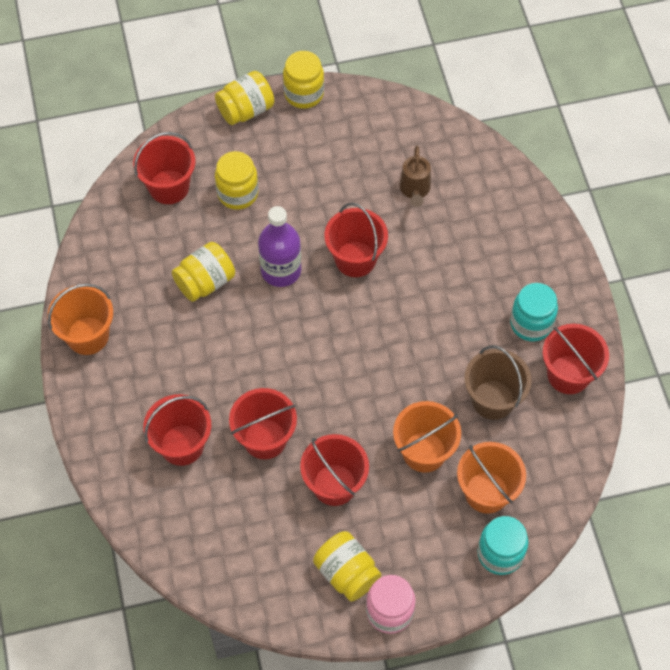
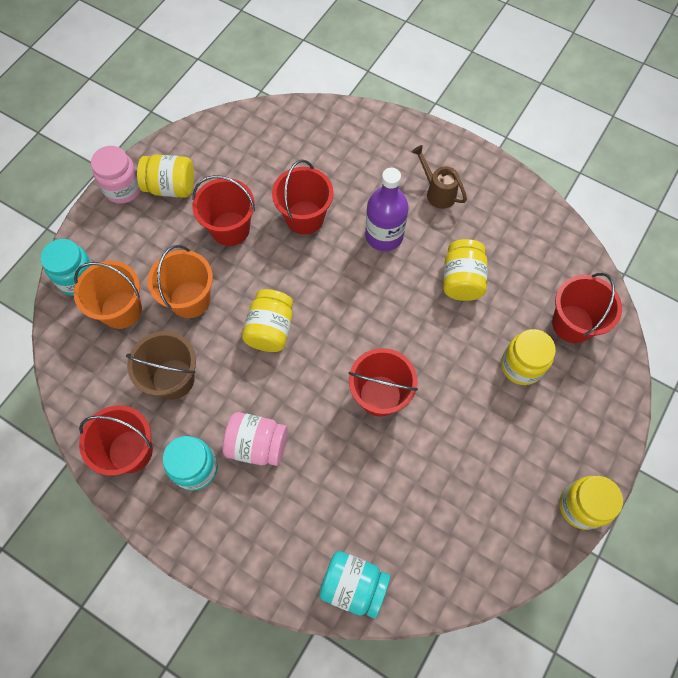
camera: 135 degrees right, 5 degrees up
(87, 335) = (488, 180): orange bucket -> none
(182, 445) = (351, 171): red bucket -> none
(246, 110) = (603, 443): yellow jar -> yellow jar (270, 329)
(281, 270) = (422, 336): purple bottle -> purple bottle (384, 235)
(415, 190) = (398, 502): brown watering can -> brown watering can (437, 192)
(473, 302) = (257, 444): none -> pink jar
(491, 172) = (353, 585): none -> turquoise jar

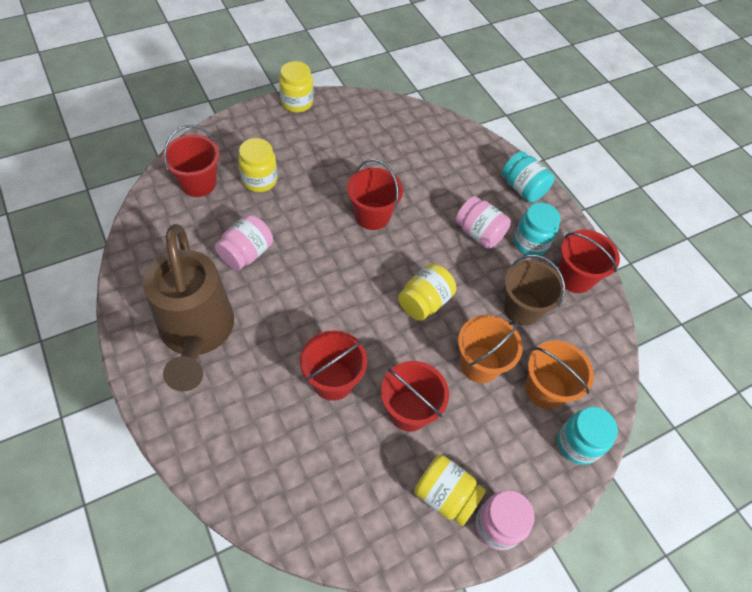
camera: 155 degrees left, 10 degrees down
(353, 585) = (459, 138): turquoise jar -> turquoise jar (523, 188)
(384, 235) = (276, 323): purple bottle -> none
(437, 192) = (197, 333): brown watering can -> brown watering can, size x2.38
(461, 280) = (246, 253): yellow jar -> pink jar

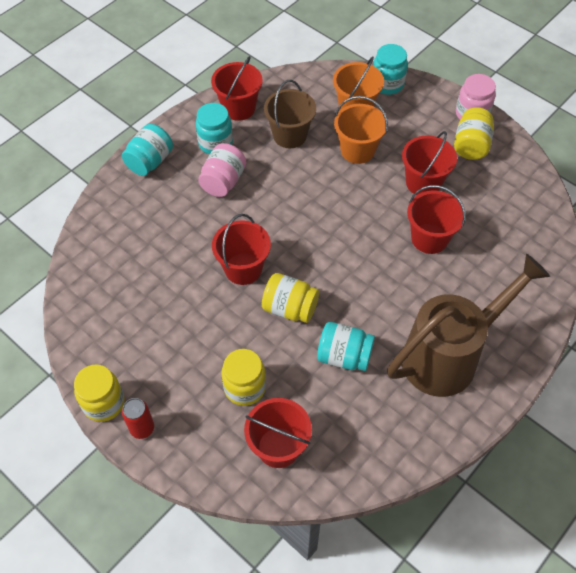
camera: 105 degrees left, 0 degrees up
(246, 253) = (344, 356): pink jar -> turquoise jar
(264, 116) = (142, 428): none -> red can
(424, 302) = (320, 200): yellow jar -> yellow jar (290, 308)

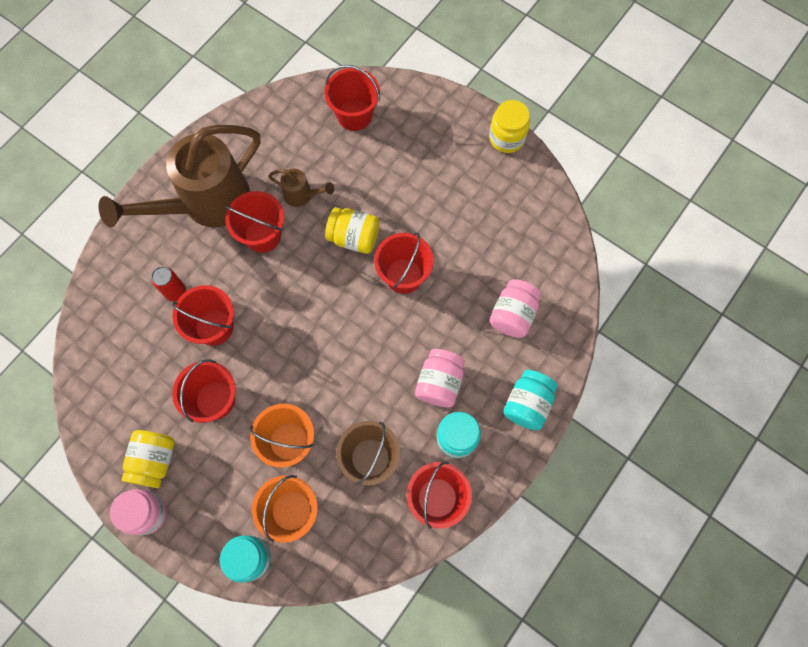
camera: 175 degrees right, 15 degrees up
(142, 428) = (469, 121): red can -> red can (175, 291)
(144, 228) = (513, 315): none -> pink jar
(245, 387) = (388, 160): yellow jar -> none
(344, 356) = (302, 195): turquoise jar -> brown watering can
(386, 317) = (262, 235): none -> red bucket

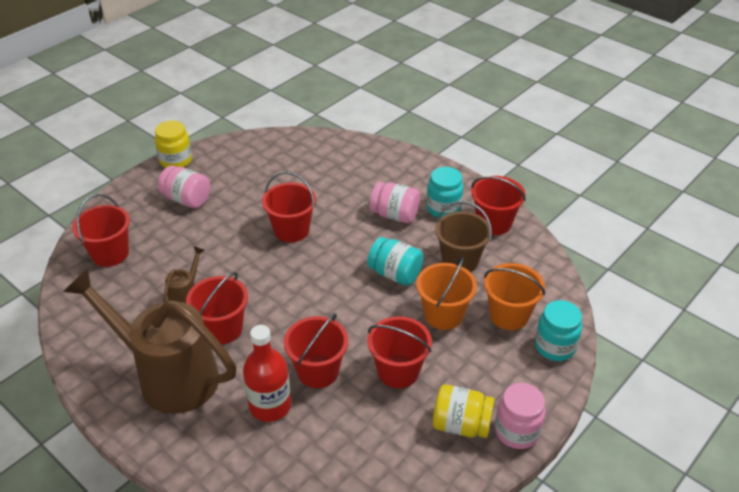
camera: 85 degrees left, 30 degrees down
(175, 291) = (270, 406): red can -> red bottle
(206, 203) = (169, 376): brown watering can -> brown watering can turned 150 degrees clockwise
(354, 237) = (244, 261): yellow jar -> none
(513, 315) = (340, 170): pink jar -> pink jar (187, 199)
(527, 404) = (417, 169): turquoise jar -> turquoise jar (395, 274)

